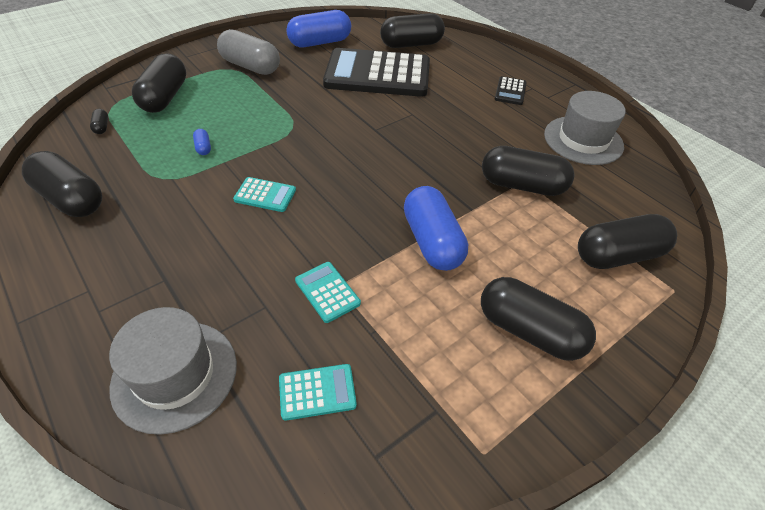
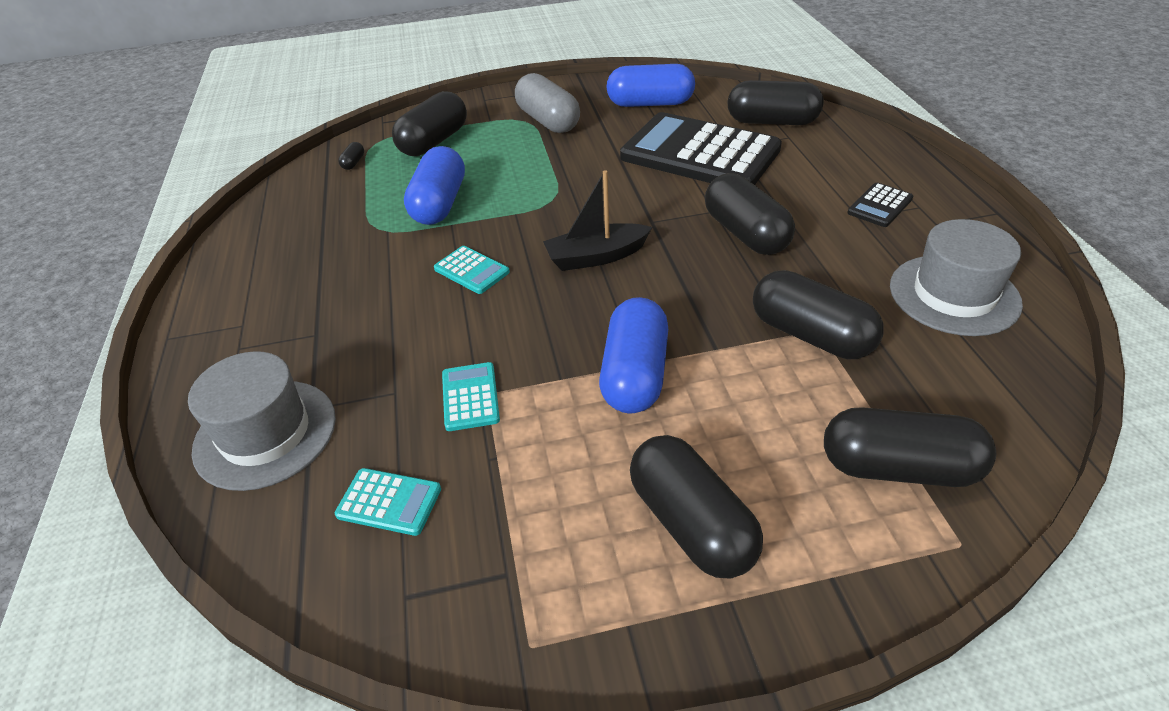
camera: 30 degrees right, 5 degrees down
(71, 199) = (281, 231): black capsule -> black capsule (745, 234)
(203, 147) = (439, 204): blue capsule -> blue capsule, size x2.50
(353, 163) = (596, 257): none -> black boat

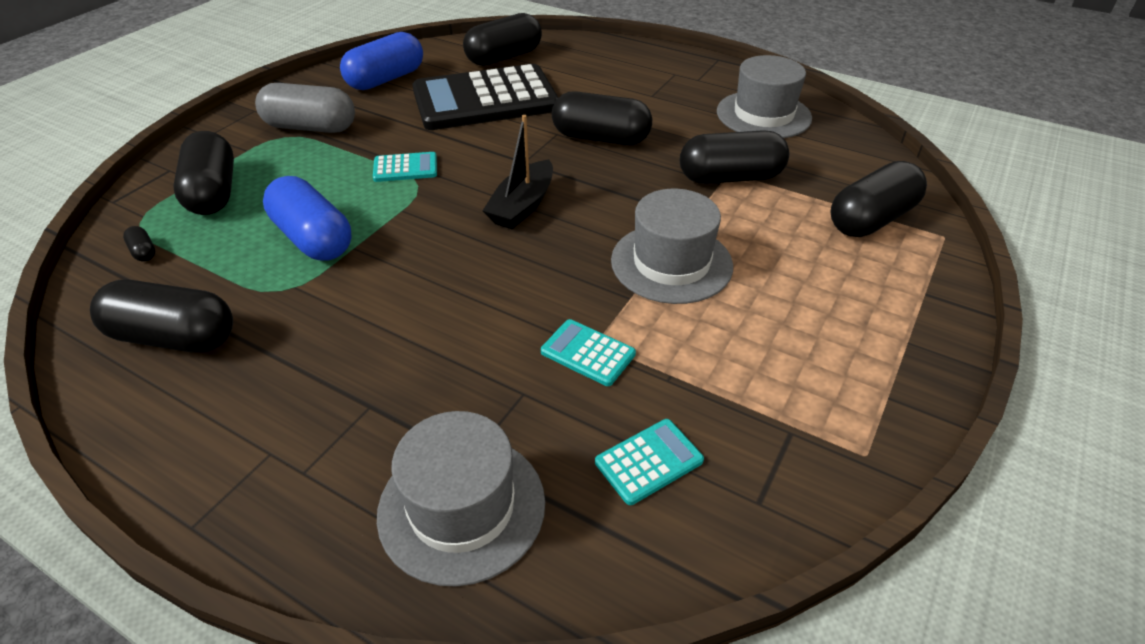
camera: 50 degrees left, 0 degrees up
(471, 270) = (436, 270): turquoise calculator -> turquoise calculator (405, 168)
(634, 374) = (671, 263): blue capsule -> grey hat
(691, 523) = (833, 320): black capsule -> black capsule (174, 337)
(880, 206) = (653, 83): black calculator -> none

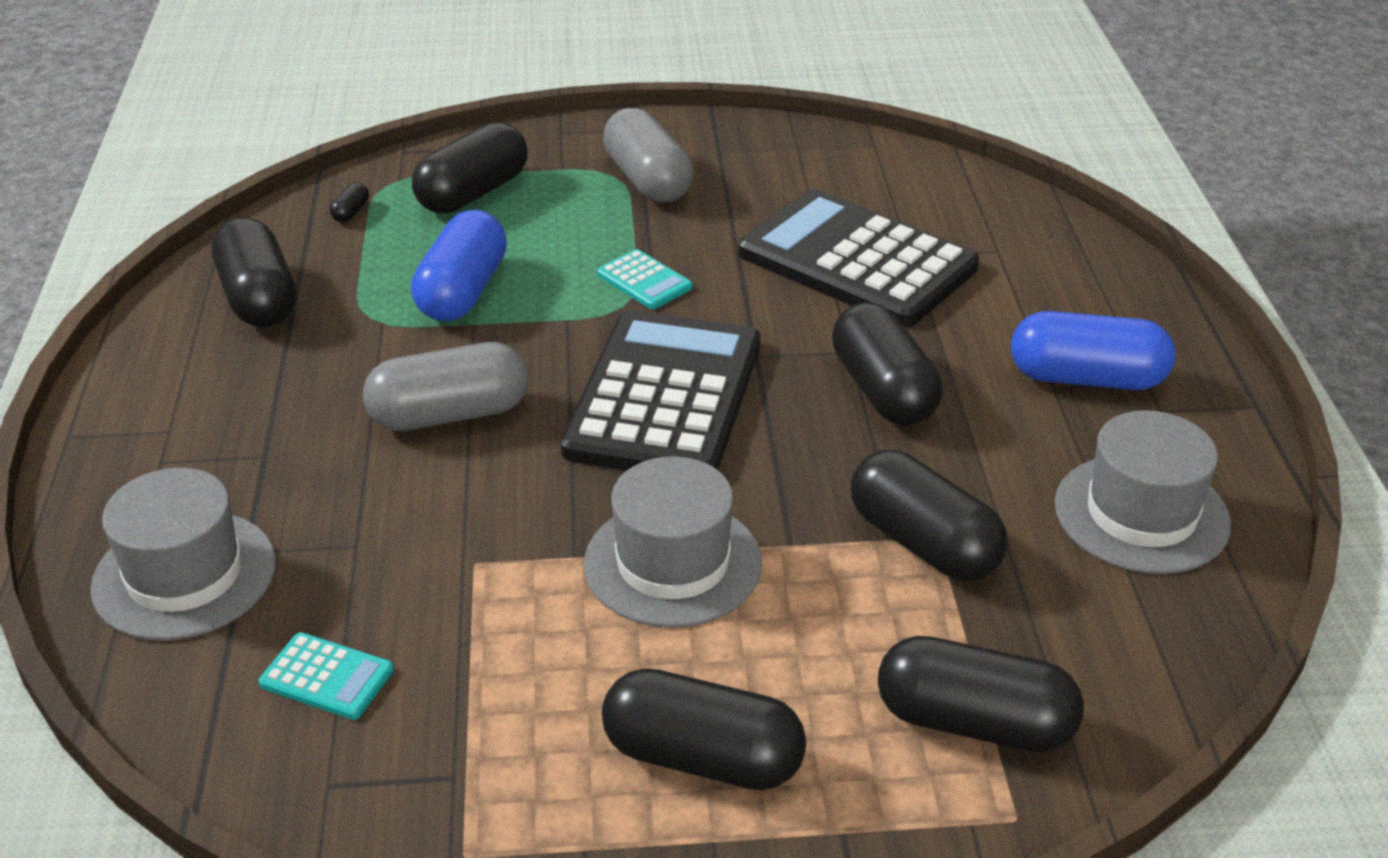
camera: 55 degrees right, 5 degrees down
(386, 79) = (807, 170): blue capsule -> blue capsule (1086, 378)
(435, 295) = (450, 414): none -> grey capsule
(504, 57) = (981, 223): black capsule -> black capsule (702, 758)
(522, 206) = (664, 397): black boat -> black calculator
(588, 353) = (452, 564): turquoise calculator -> none

